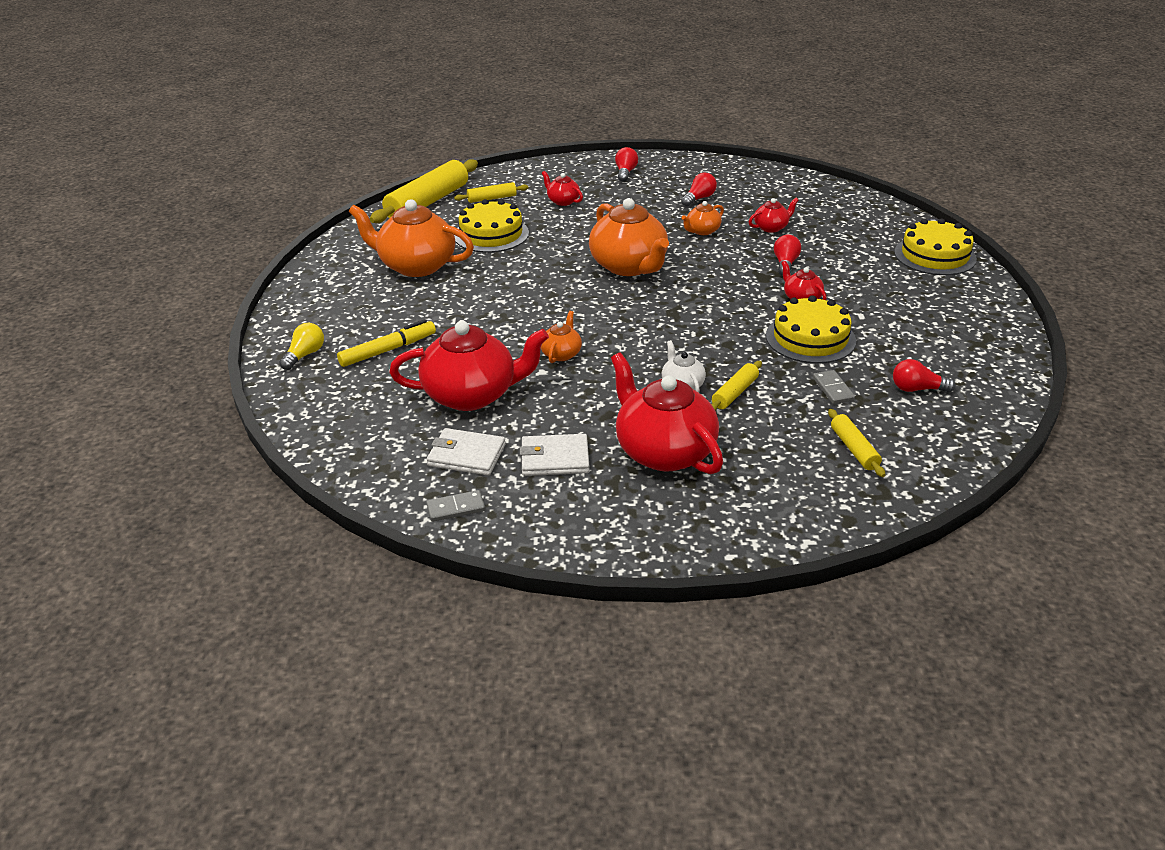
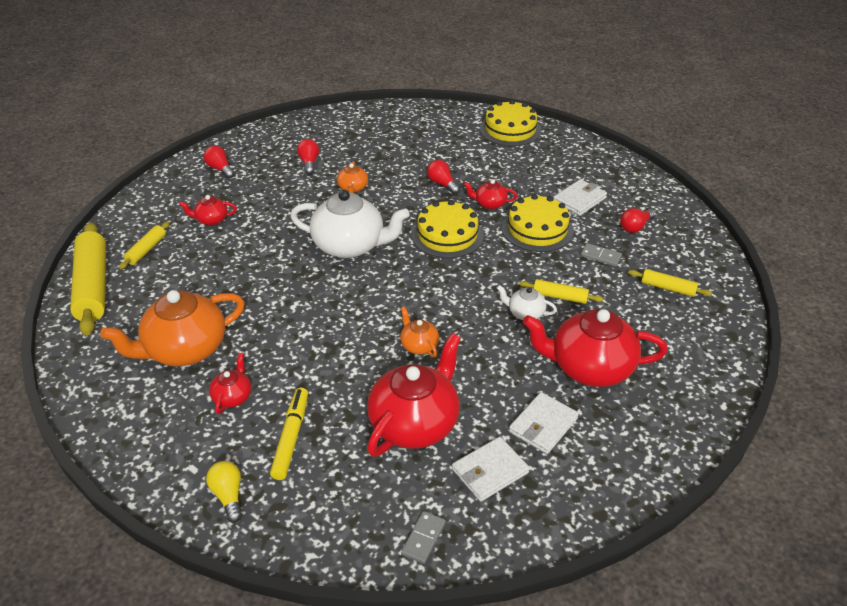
camera: 50 degrees left, 5 degrees up
(456, 508) = (549, 514): grey domino -> grey domino (423, 538)
(491, 234) = (201, 282): yellow cake -> yellow cake (447, 235)
(629, 266) = (350, 246): orange teapot -> white teapot
(735, 393) = (560, 297): yellow rolling pin -> yellow rolling pin turned 60 degrees counterclockwise
(771, 227) = (391, 161): red teapot -> red teapot (232, 397)
(899, 340) = (579, 200): none -> white wallet

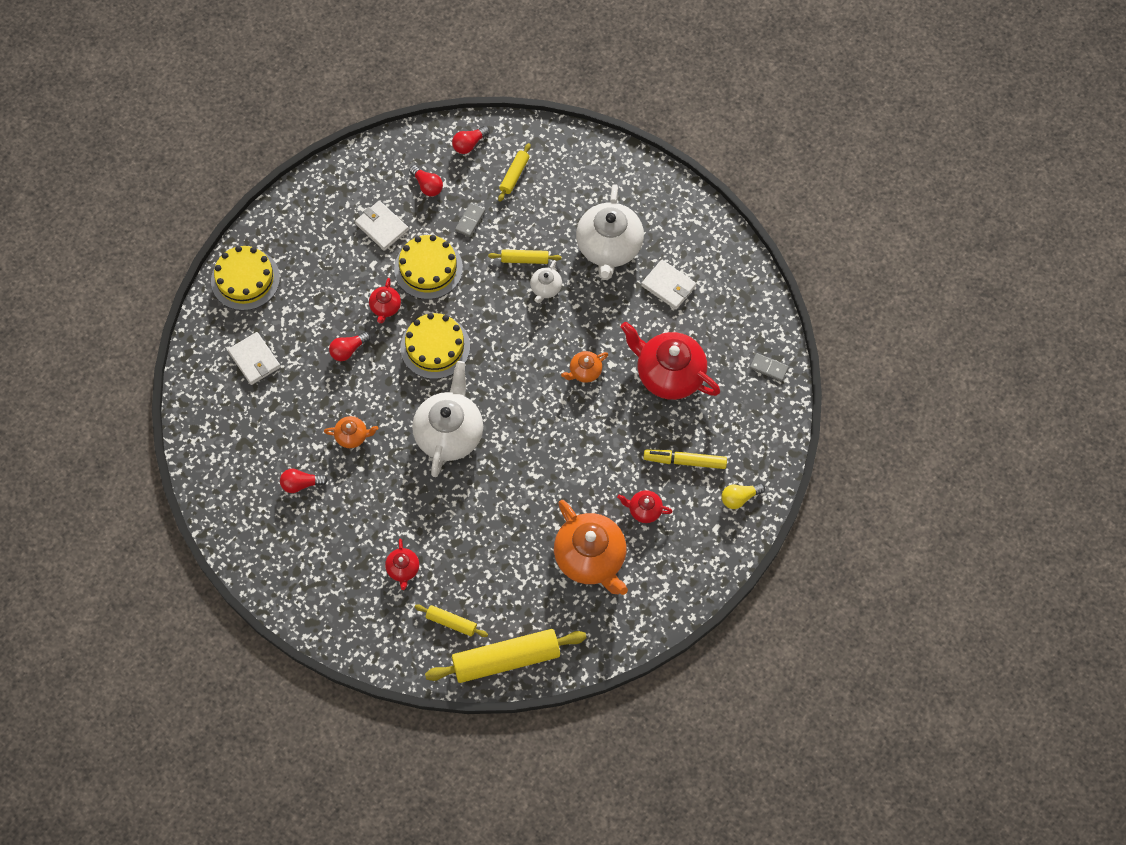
camera: 90 degrees left, 25 degrees up
(220, 169) = (308, 576): red light bulb -> red light bulb (469, 144)
(490, 471) = (711, 324): white wallet -> white wallet (254, 360)
(560, 297) = (525, 259): yellow rolling pin -> yellow rolling pin turned 75 degrees clockwise
(590, 368) = (609, 247): red teapot -> white teapot

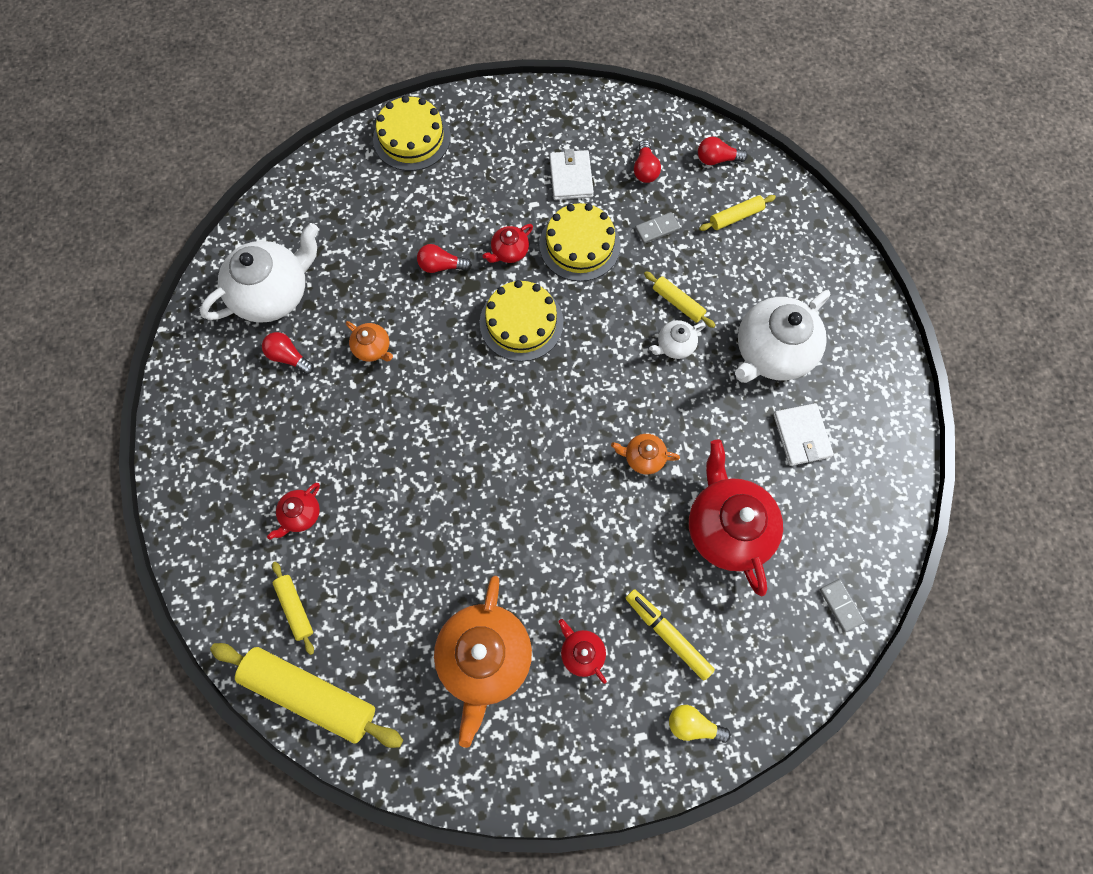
camera: 40 degrees right, 5 degrees up
(254, 360) = (354, 213): white wallet -> none
(449, 433) = (461, 415): white teapot -> white teapot (273, 293)

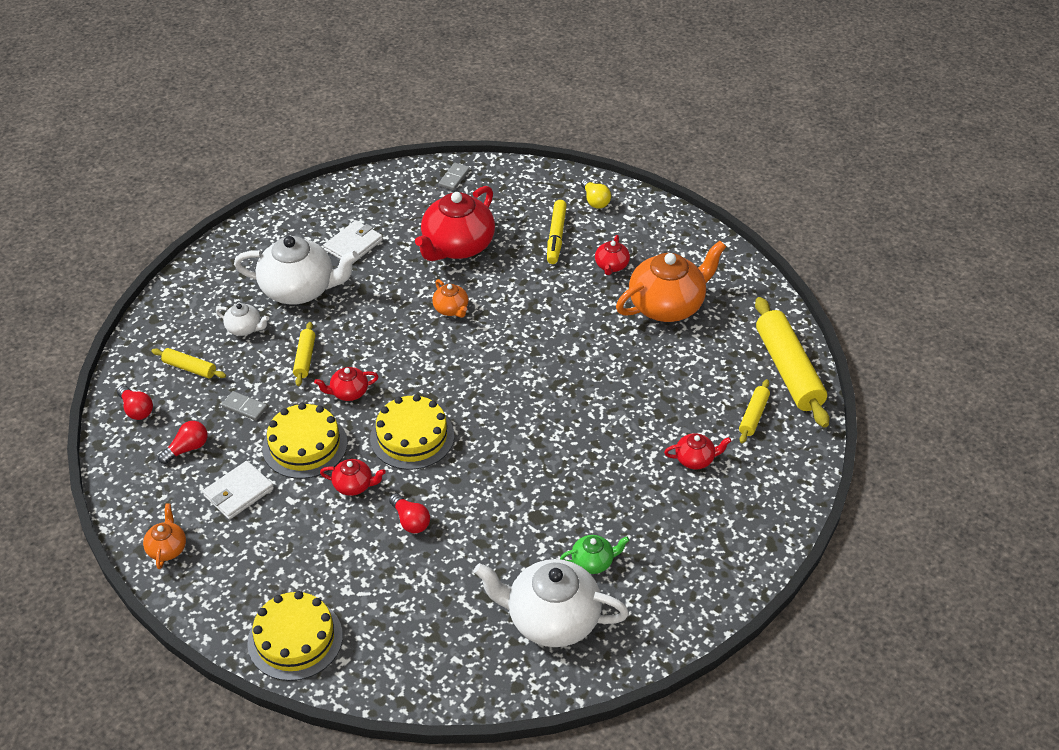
camera: 130 degrees left, 25 degrees down
(289, 357) = (593, 562): red light bulb -> green teapot
(373, 348) = (528, 512): orange teapot -> orange teapot (167, 548)
(610, 309) = (348, 392): none -> red teapot
(674, 345) = (345, 340): white teapot -> white teapot (244, 328)

